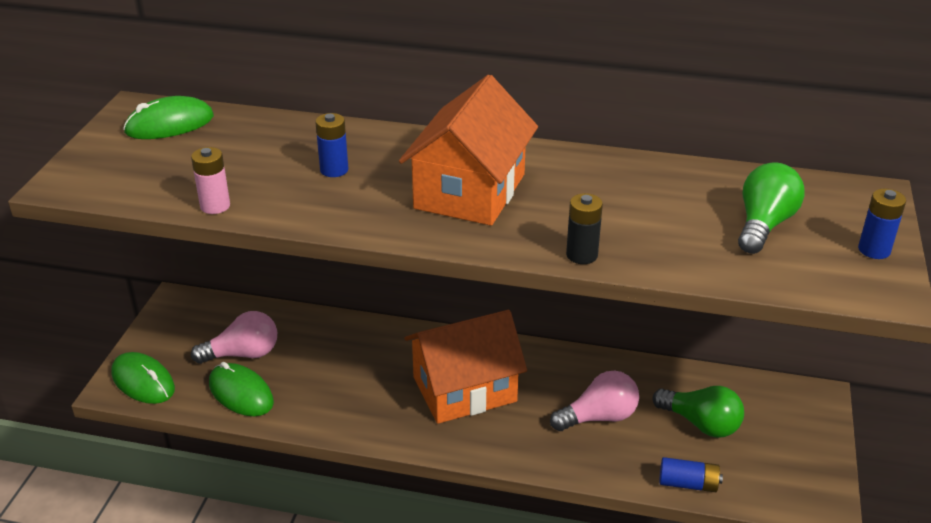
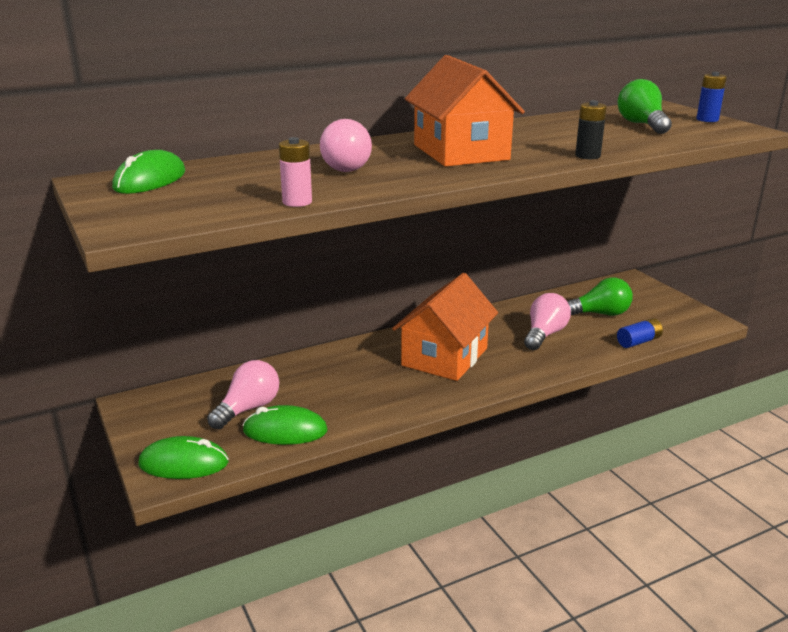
camera: 40 degrees left, 10 degrees down
(334, 170) = (346, 166): blue battery -> pink light bulb

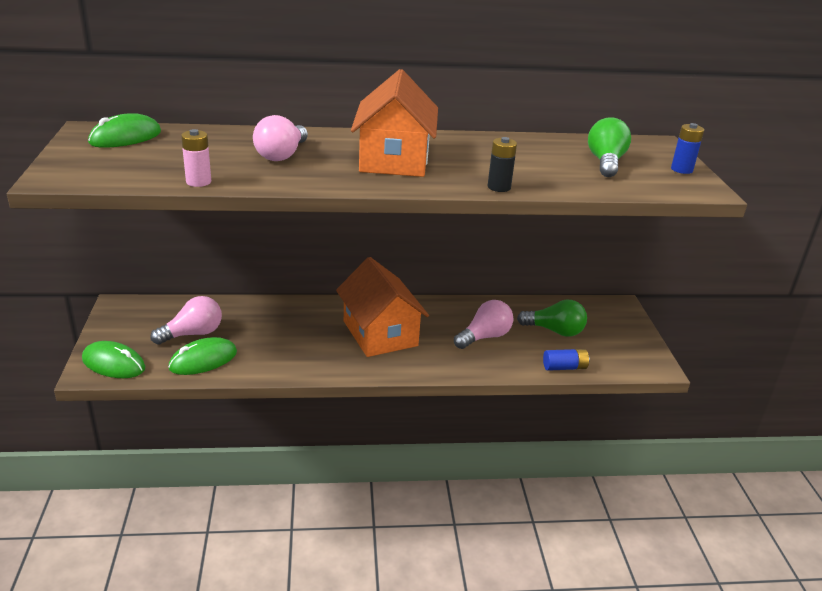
camera: 20 degrees right, 5 degrees up
(285, 431) = (203, 360): green mouse -> green mouse turned 60 degrees counterclockwise
(445, 357) = (380, 333): orange house -> orange house turned 75 degrees counterclockwise

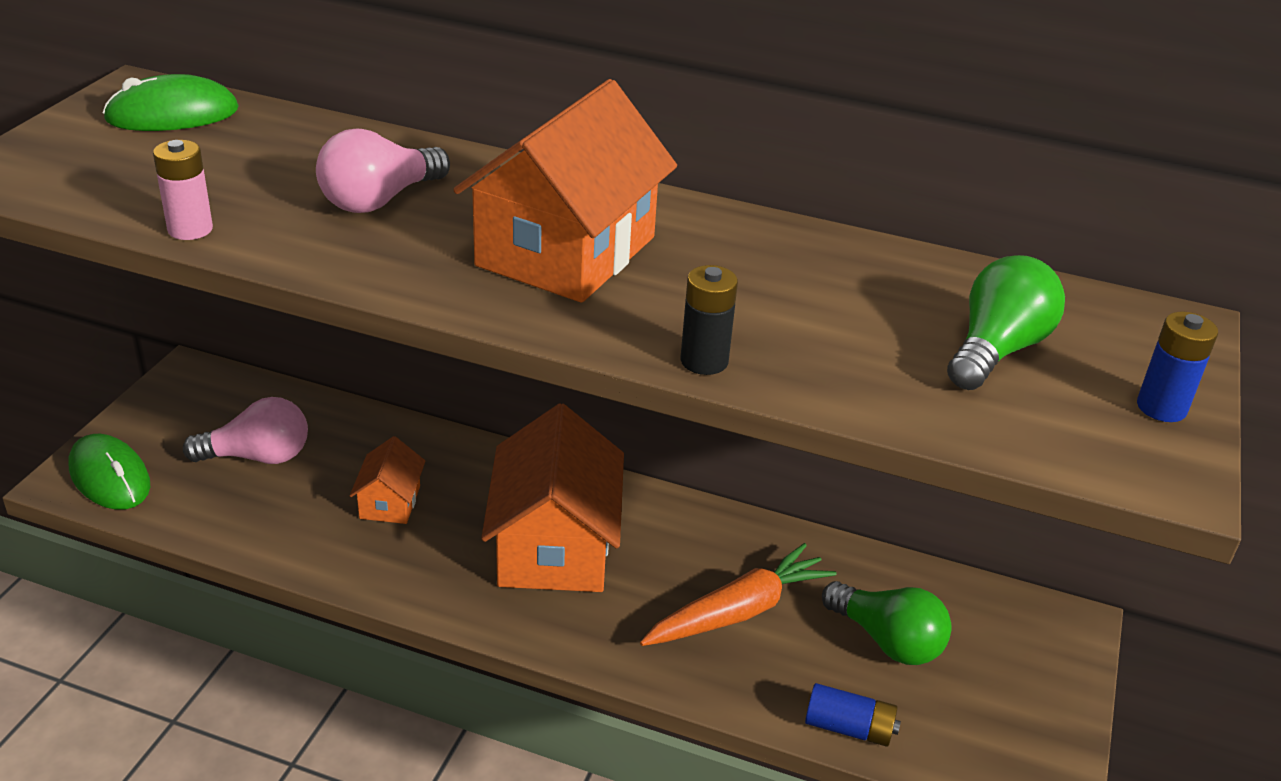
camera: 25 degrees right, 5 degrees up
(203, 360) = (239, 510): green mouse -> none
(282, 336) = (390, 502): none -> orange house
(484, 337) = (739, 611): pink light bulb -> orange carrot

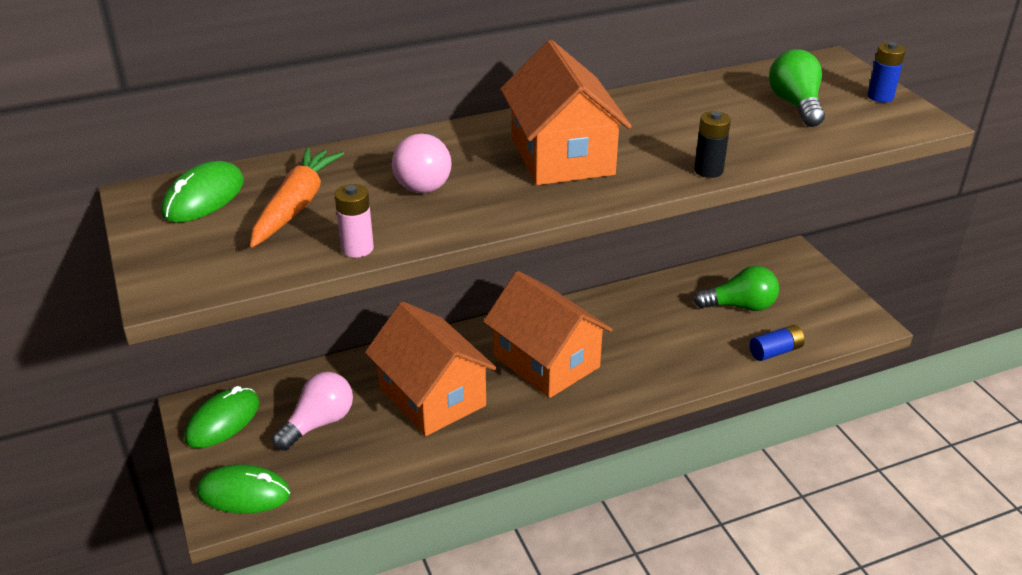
camera: 40 degrees left, 0 degrees up
(191, 400) = (223, 421): none -> green mouse
(390, 502) = (432, 396): orange house -> orange house, size x2.08
(739, 611) = (668, 334): orange carrot -> orange carrot (296, 206)

